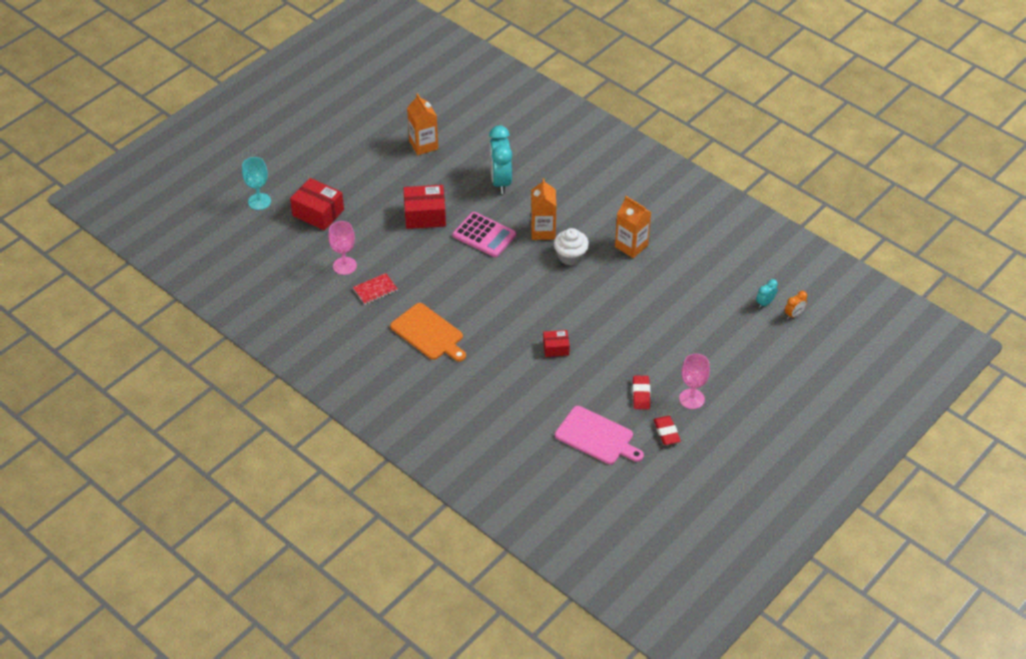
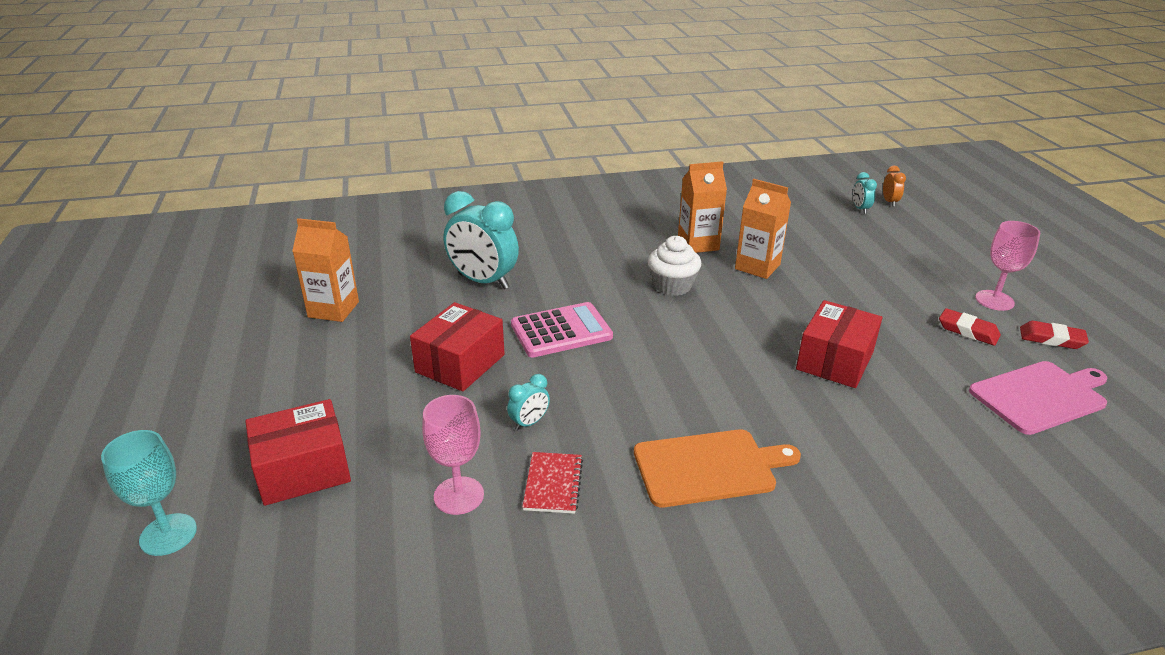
camera: 55 degrees left, 15 degrees down
(405, 262) = (529, 423): none -> turquoise clock
(543, 231) = (607, 287): orange carton -> orange carton (757, 267)
(556, 348) = (835, 360): red box -> red box, size x1.77

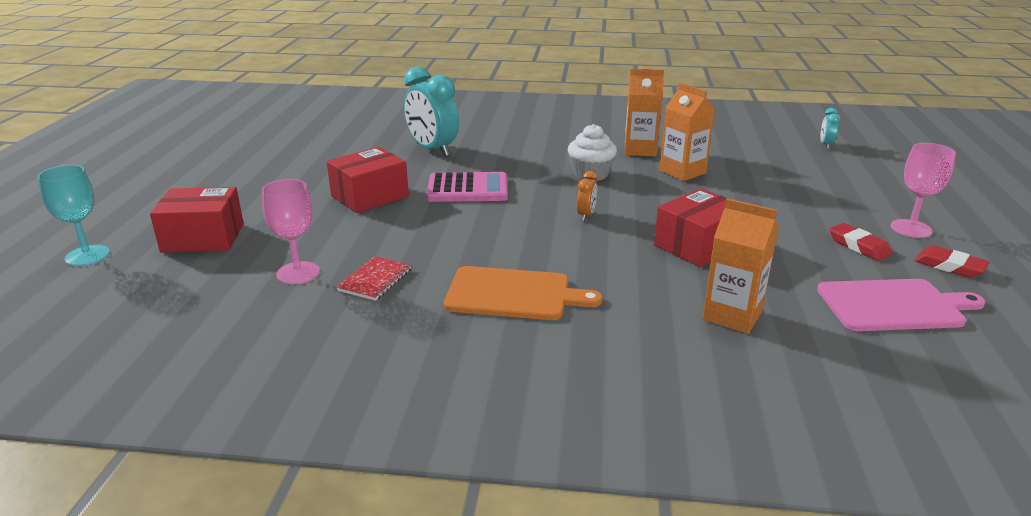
camera: 20 degrees right, 5 degrees down
(333, 309) = (305, 151): orange carton -> orange carton (732, 315)
(529, 423) = (390, 240): turquoise clock -> none
(889, 202) = (863, 144): orange clock -> orange clock (586, 215)

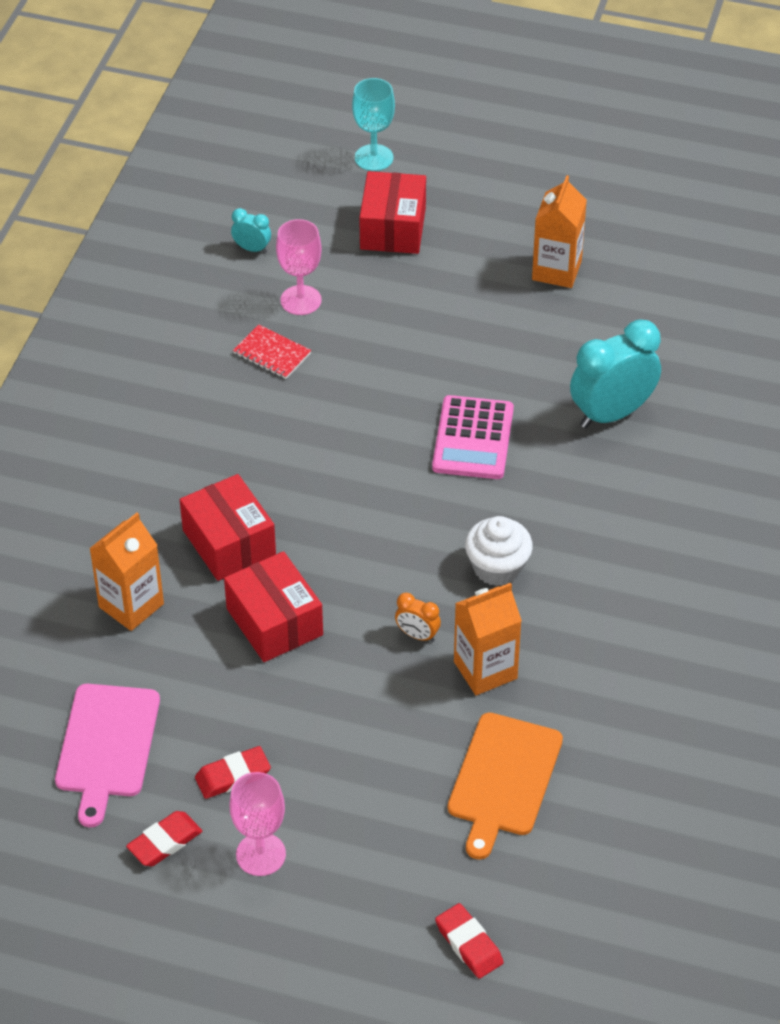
camera: 100 degrees right, 20 degrees up
(370, 196) = (469, 350): red box -> red box (229, 543)
(513, 294) = (217, 450): orange cutting board -> orange cutting board (503, 779)
(586, 215) = (373, 538): orange clock -> orange clock (417, 635)
(640, 150) = (576, 643): orange carton -> orange carton (556, 270)
(826, 145) = (559, 894): turquoise clock -> turquoise clock (252, 249)
(889, 164) = (469, 944): none -> red eraser

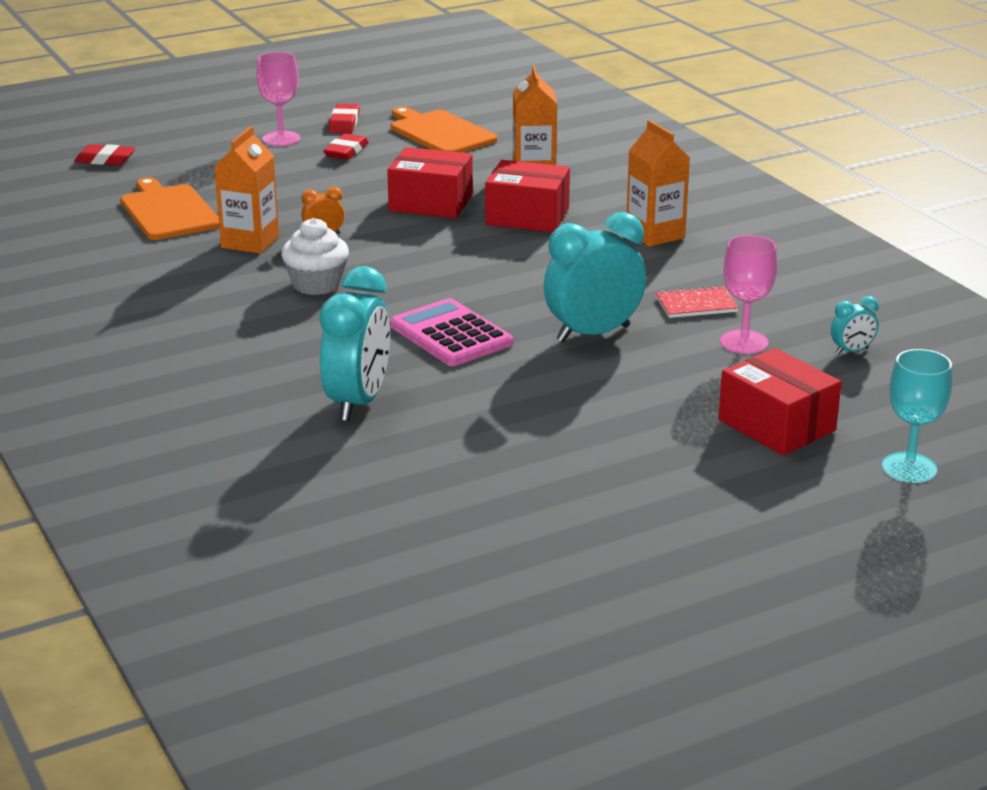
camera: 135 degrees right, 20 degrees down
(107, 746) = (440, 132): pink cutting board -> orange cutting board
(380, 374) = (593, 334): none -> turquoise clock
(556, 270) = (575, 474): orange carton -> orange carton (655, 234)

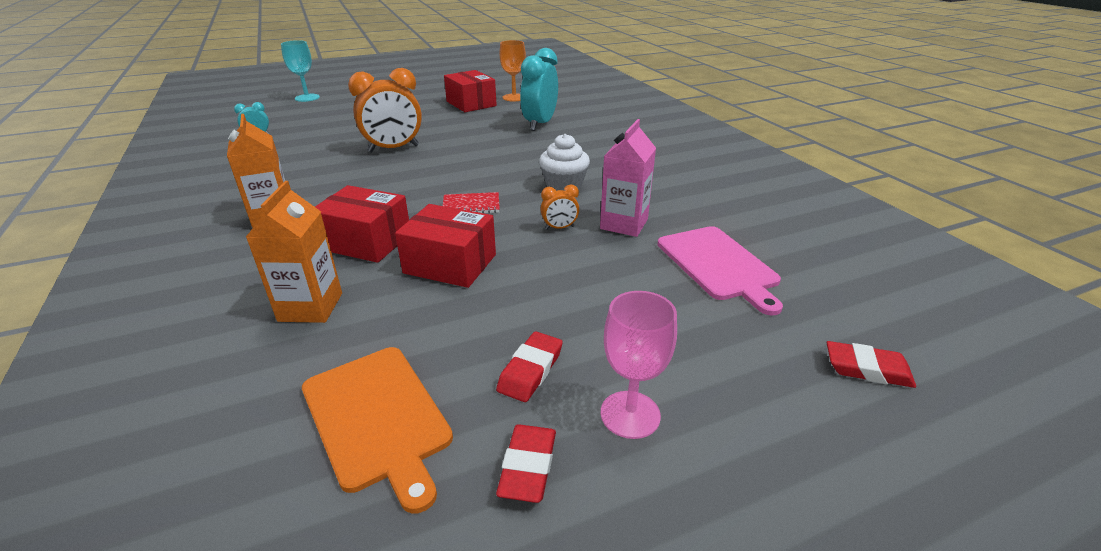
camera: 175 degrees left, 5 degrees up
(168, 211) = (718, 265): orange cutting board -> pink cutting board
(250, 242) = (624, 224): orange carton -> pink carton
(426, 492) = (514, 97): none -> orange goblet
(451, 335) = (479, 151): pink calculator -> none
(593, 334) = (393, 149): turquoise clock -> orange clock
(696, 305) = (311, 162): red notebook -> red notebook (471, 205)
(744, 342) = (311, 142): pink goblet -> none
(776, 425) = (343, 111): red box -> red box (471, 104)

